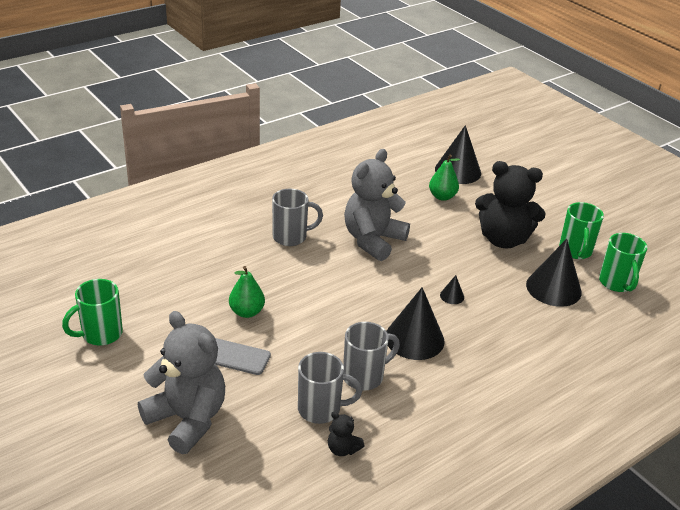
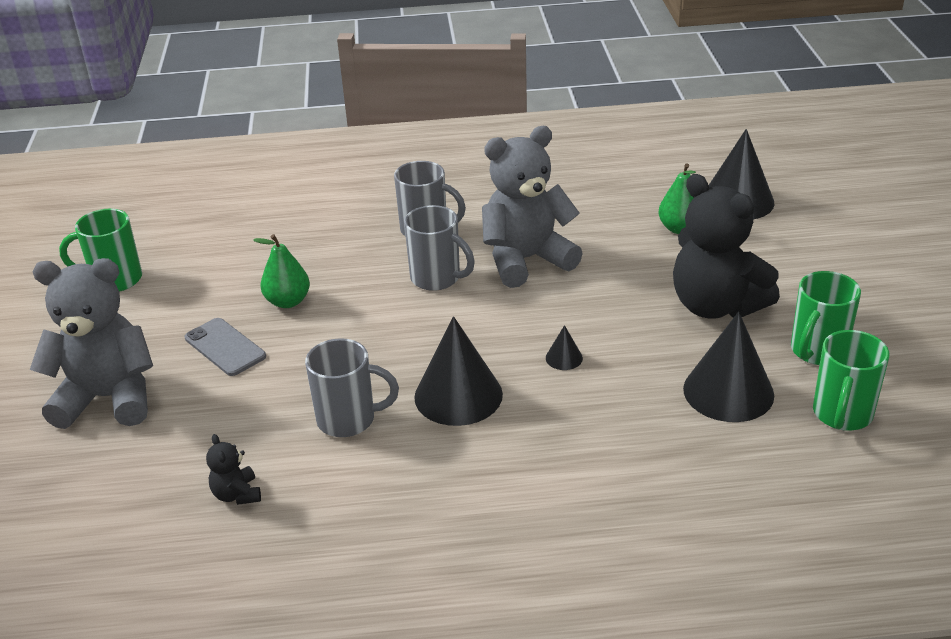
camera: 35 degrees right, 0 degrees up
(187, 419) = (108, 398): grey teddy bear -> grey teddy bear turned 75 degrees counterclockwise
(321, 409) = (259, 439): grey mug -> grey mug (437, 278)

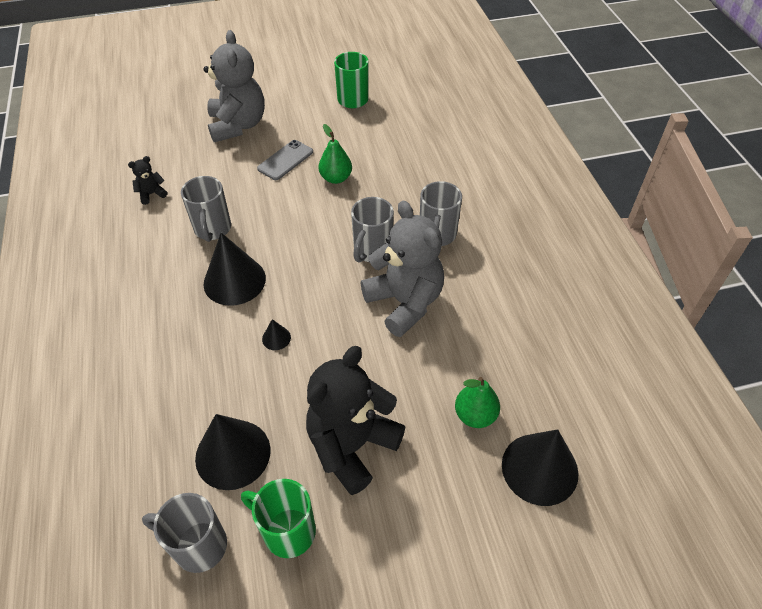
camera: 80 degrees right, 15 degrees up
(842, 415) = (198, 545): green mug -> grey mug

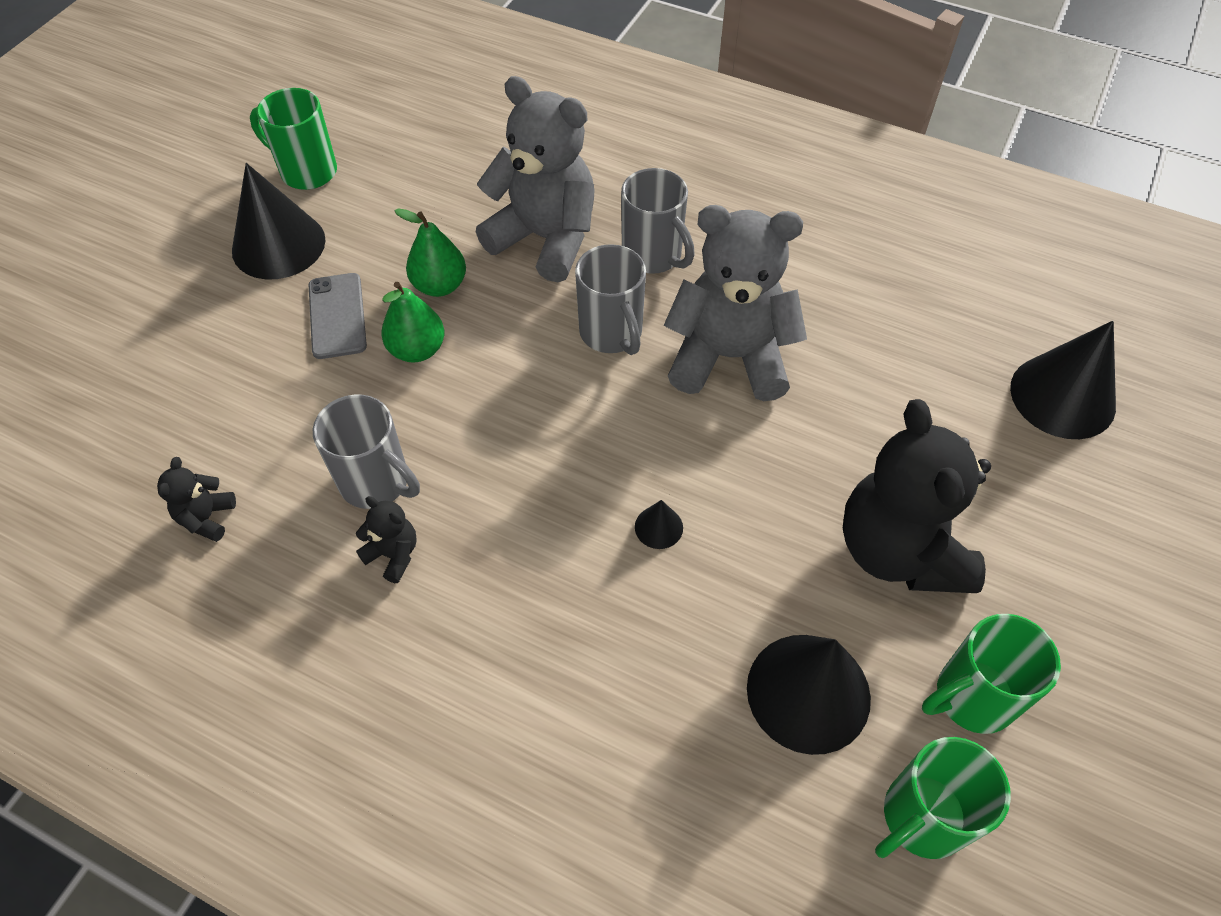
camera: 50 degrees left, 5 degrees up
(182, 258) = (393, 554): none -> black teddy bear
(198, 545) = (921, 818): grey mug -> green mug
(234, 281) = (507, 514): black cone -> black cone (278, 245)
(238, 125) = (191, 324): grey teddy bear -> grey teddy bear (545, 239)
(475, 415) = (951, 403): green pear -> green pear (417, 350)

